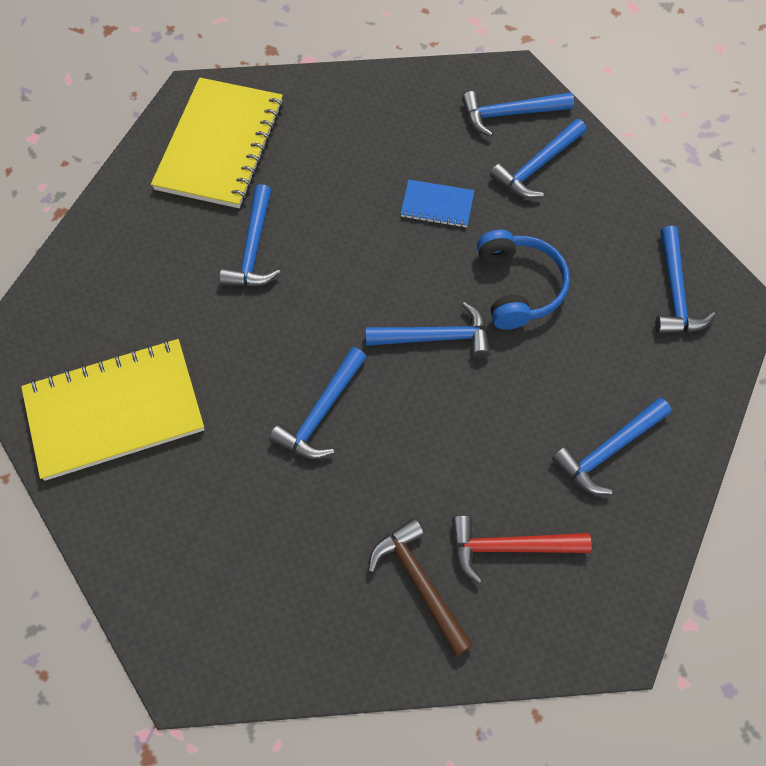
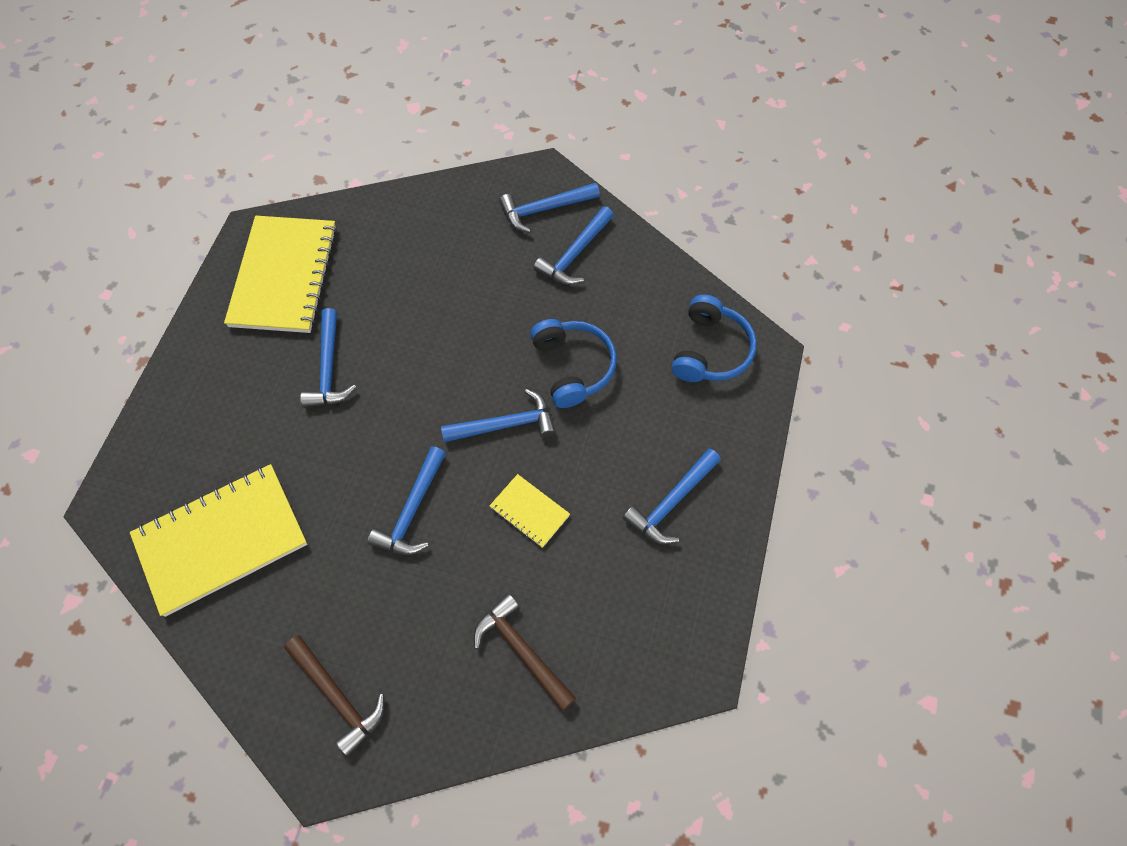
camera: 10 degrees left, 0 degrees up
(213, 596) = (337, 696): none -> brown hammer
(437, 205) = (490, 303): blue notebook -> none
(449, 434) = (529, 511): none -> yellow notebook
(510, 547) = (597, 604): red hammer -> none
(675, 292) = (710, 350): blue hammer -> blue headphones

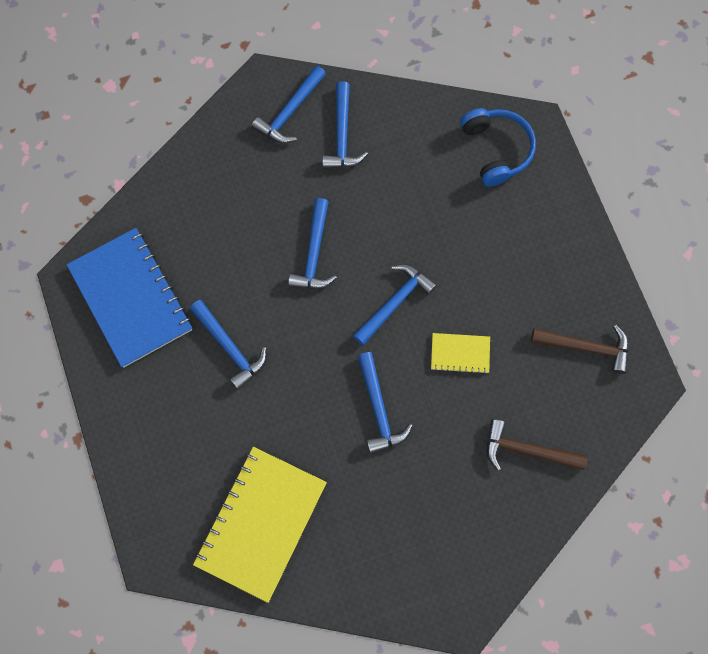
camera: 35 degrees left, 10 degrees up
(284, 276) = (130, 298): yellow notebook -> blue notebook
(337, 696) = (431, 565): brown hammer -> brown hammer (586, 347)
(573, 367) = (409, 226): blue headphones -> none
(672, 502) = (550, 281): blue hammer -> blue hammer (314, 253)

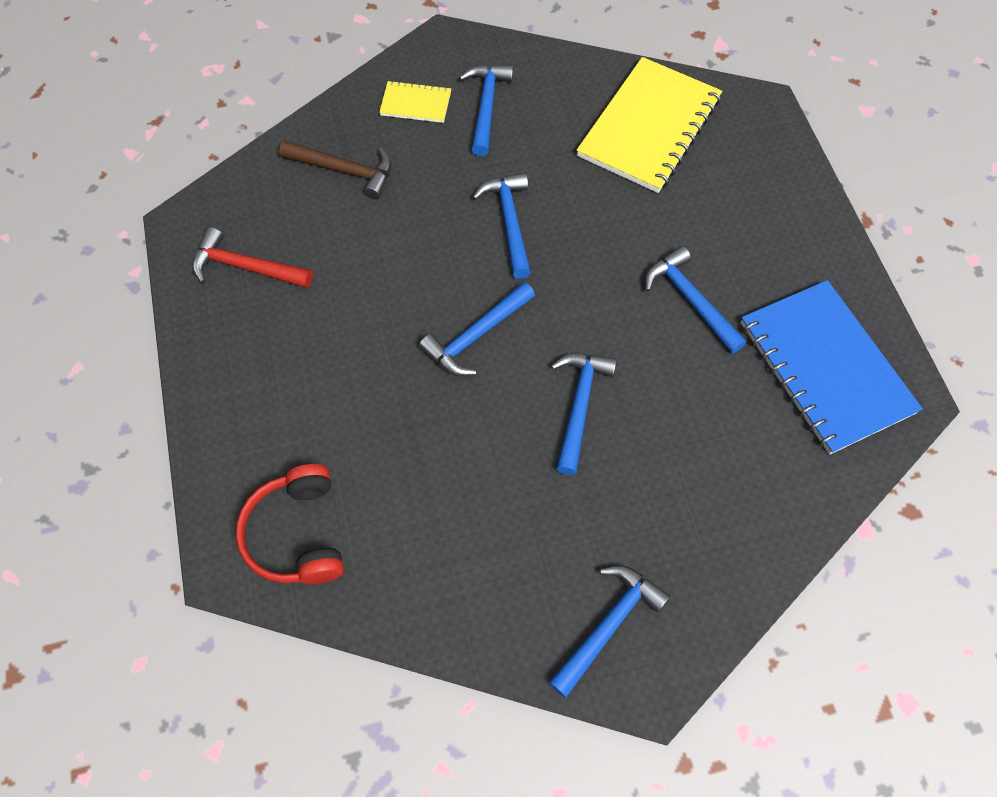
camera: 175 degrees left, 10 degrees down
(342, 135) = (528, 578): blue hammer -> blue hammer (486, 107)
(460, 353) = (402, 272): yellow notebook -> yellow notebook (415, 104)
(496, 150) = (297, 534): blue headphones -> red headphones
(586, 347) = (246, 267): brown hammer -> red hammer

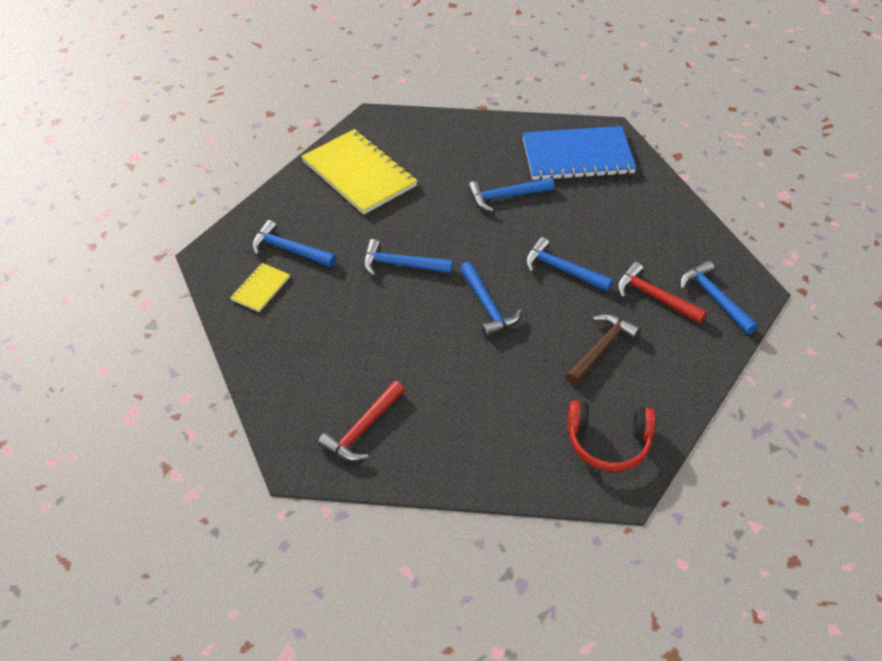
camera: 70 degrees left, 15 degrees down
(344, 170) = (301, 346): brown hammer -> brown hammer (601, 349)
(575, 539) = (654, 297): none -> red hammer

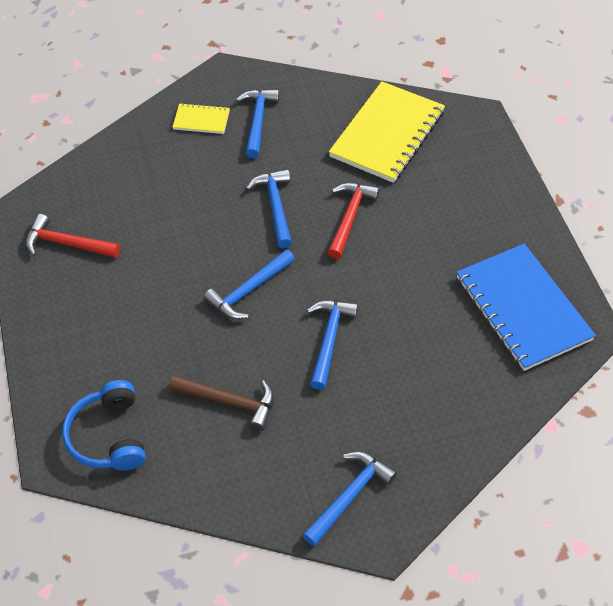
camera: 70 degrees right, 5 degrees up
(506, 196) = (417, 261): blue hammer -> none
(608, 442) = (109, 436): red headphones -> blue headphones
(654, 297) = (325, 435): red hammer -> red hammer (349, 218)

